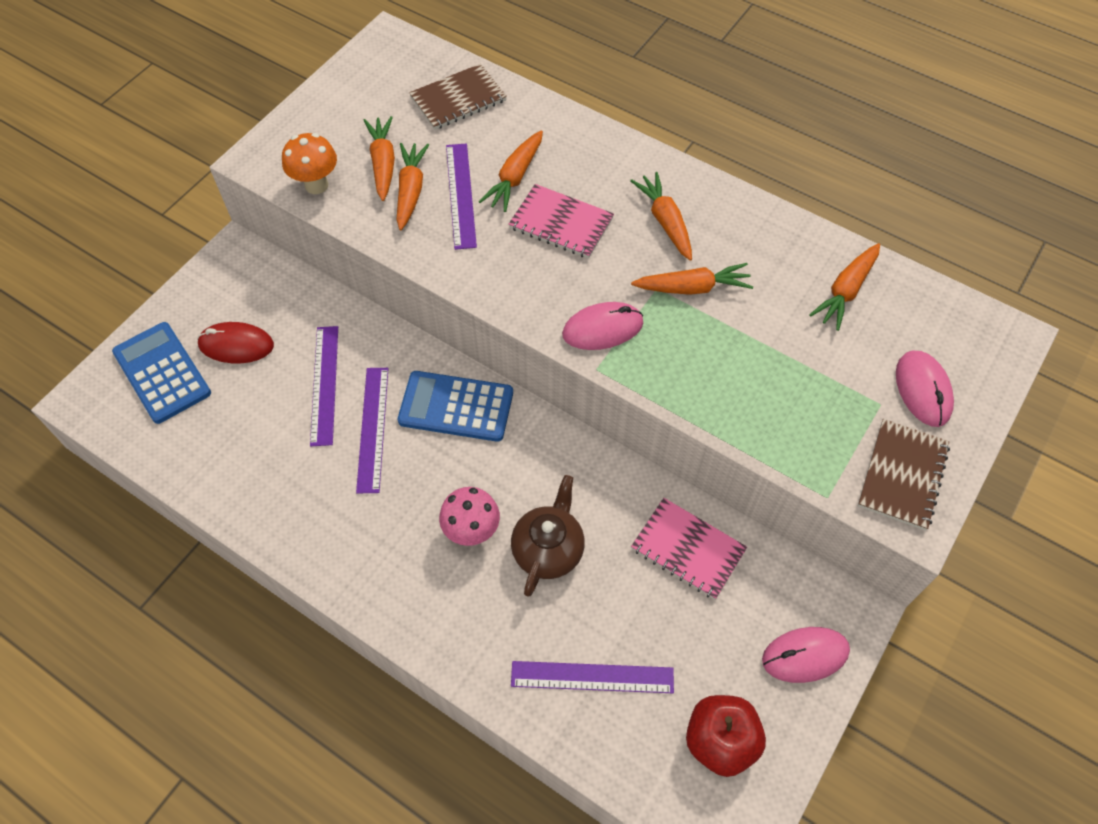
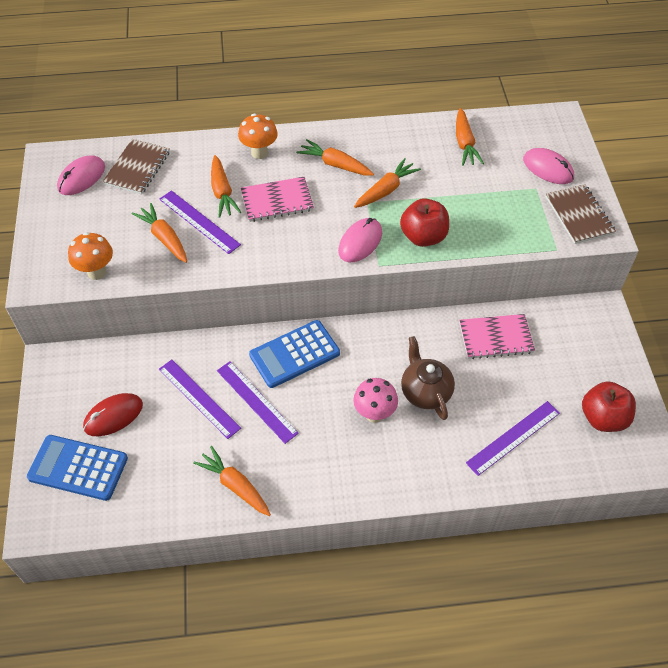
camera: 40 degrees left, 5 degrees down
(383, 163) = (128, 233): orange carrot -> orange carrot (235, 485)
(596, 157) = (259, 153): none -> orange mushroom
(680, 370) = (423, 237): none -> red apple
(805, 655) = (600, 346): pink mouse -> pink mouse (81, 178)

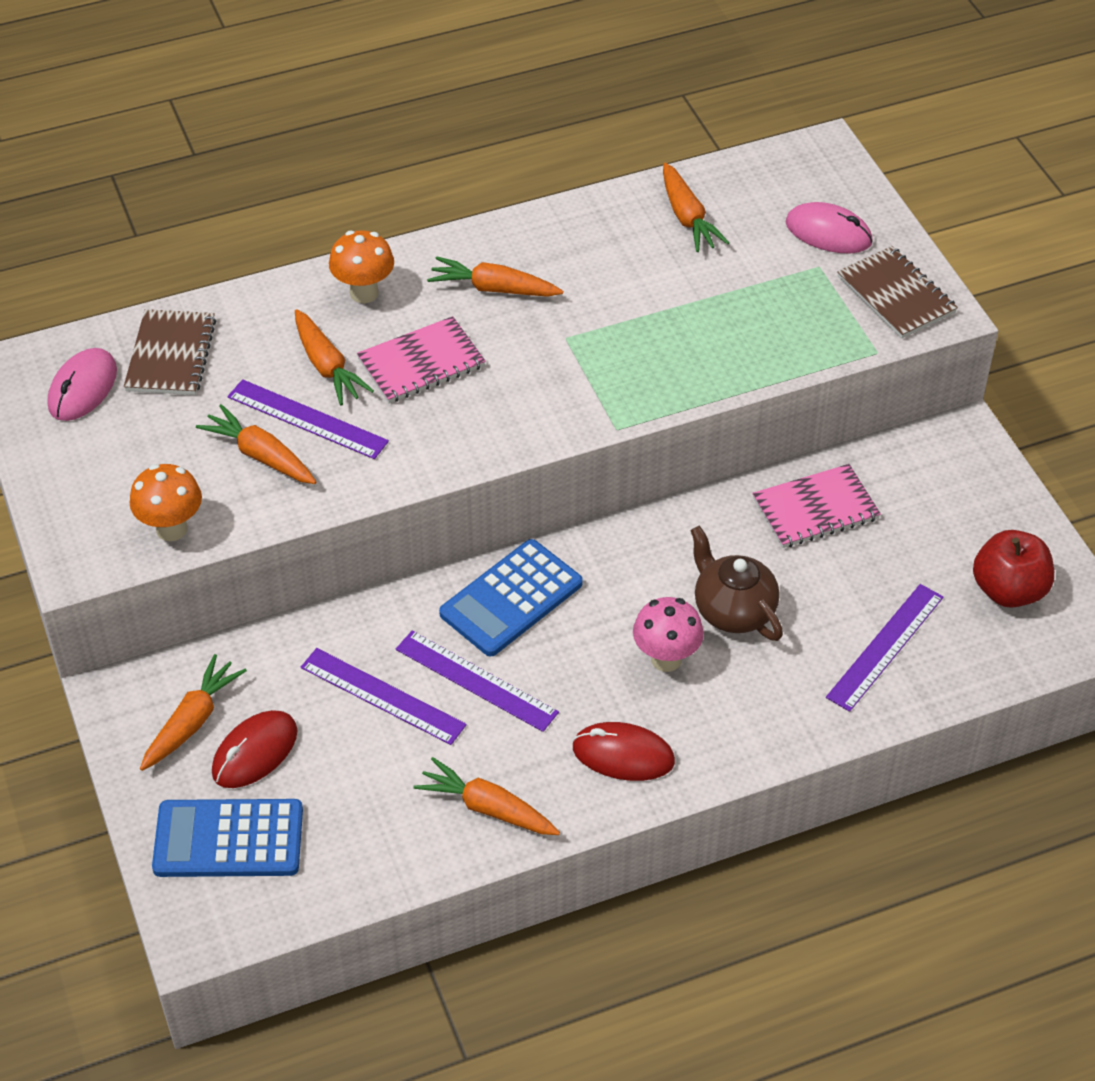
camera: 15 degrees left, 5 degrees down
(328, 470) = (623, 755): none -> red mouse
(360, 242) = (575, 400): pink mouse -> none
(386, 190) = (588, 313): orange carrot -> orange carrot (192, 721)
(423, 237) = (670, 373): red apple -> none

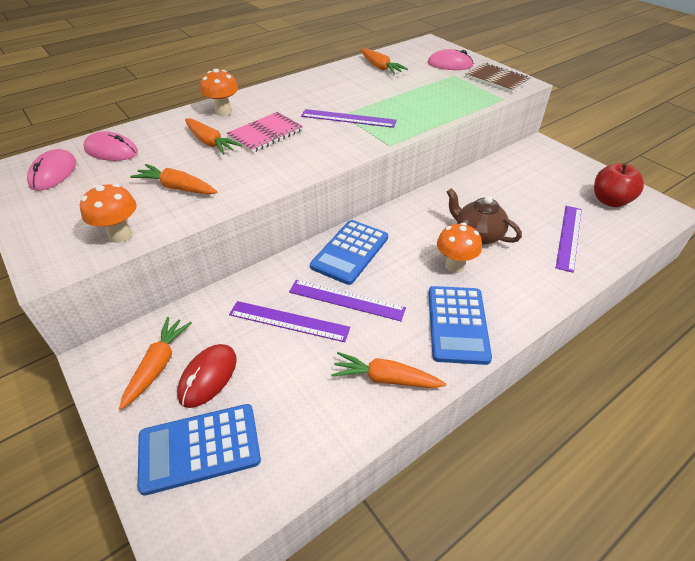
camera: 15 degrees left, 5 degrees down
(170, 355) = (111, 151): brown notebook -> pink mouse
(307, 419) = (203, 167): purple ruler -> purple ruler (348, 118)
(494, 288) = (295, 101): orange carrot -> none
(623, 755) = (457, 324): red mouse -> blue calculator
(666, 659) = (454, 266): pink mushroom -> orange mushroom
(815, 509) = (491, 183): pink notebook -> none

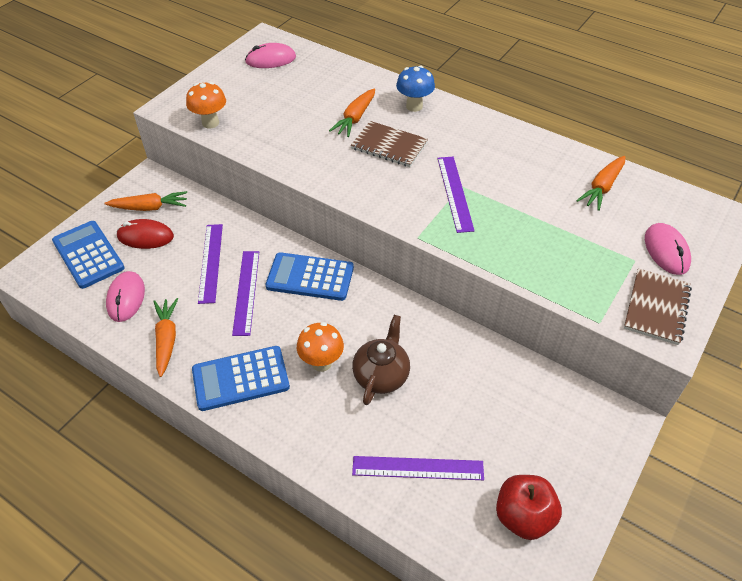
camera: 70 degrees right, 5 degrees up
(111, 151) = (314, 72): pink mouse -> pink mouse (126, 298)
(177, 188) = (279, 126): orange carrot -> none
(223, 112) = (414, 106): orange mushroom -> blue mushroom
(265, 134) = (389, 146): pink notebook -> brown notebook

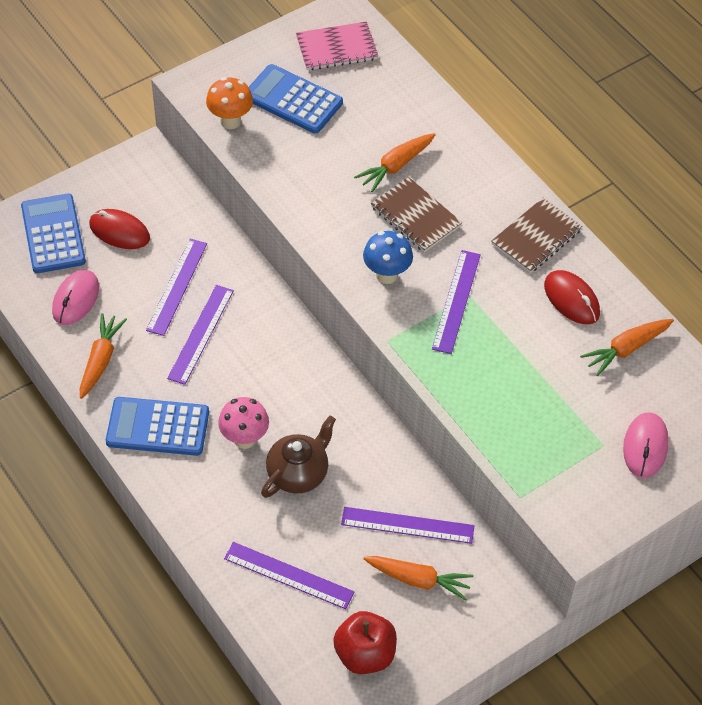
camera: 20 degrees right, 5 degrees up
(149, 207) = (136, 195): orange carrot -> orange carrot (418, 580)
(271, 59) = (336, 48): pink mouse -> pink notebook
(310, 277) = (274, 340): blue calculator -> blue calculator (293, 100)
(321, 363) = (244, 439): orange mushroom -> pink mushroom
(414, 106) = (473, 171): blue mushroom -> blue mushroom (386, 275)
(494, 386) = (407, 525): none -> purple ruler
(539, 167) = (571, 299): none -> red mouse
(656, 307) = (589, 502): brown notebook -> brown notebook (536, 237)

